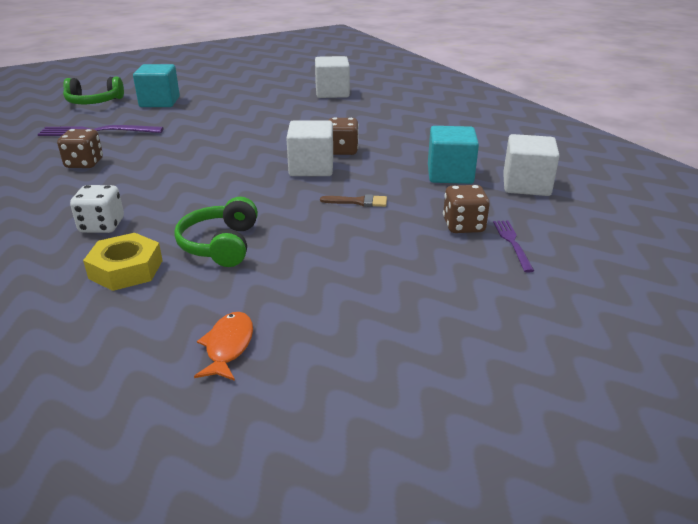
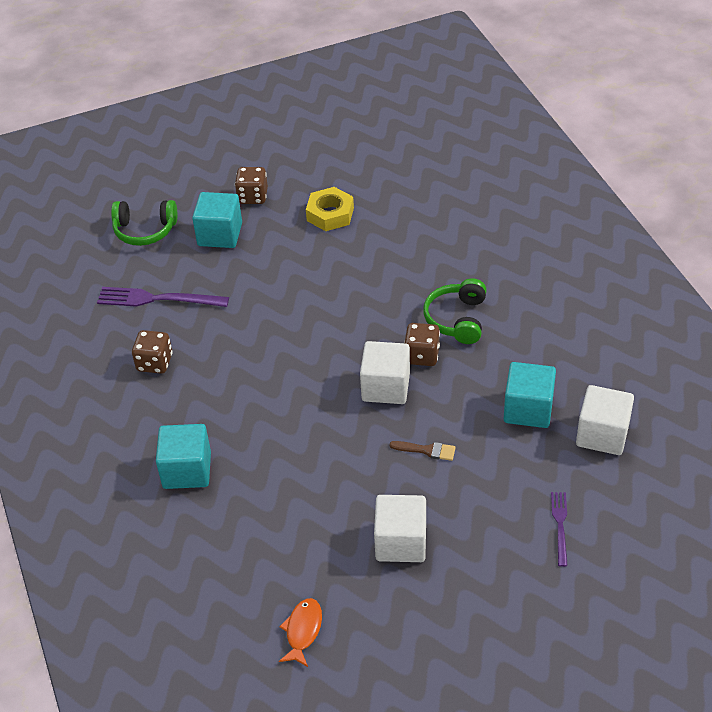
camera: 10 degrees right, 15 degrees up
(102, 226) = (187, 470): white dice -> turquoise cube
(126, 269) = (216, 533): yellow nut -> yellow nut (330, 214)
(221, 245) = (295, 506): green headphones -> green headphones (457, 319)
(332, 93) = (424, 223): white cube -> white cube (401, 542)
(463, 226) = (521, 496): brown dice -> brown dice (253, 196)

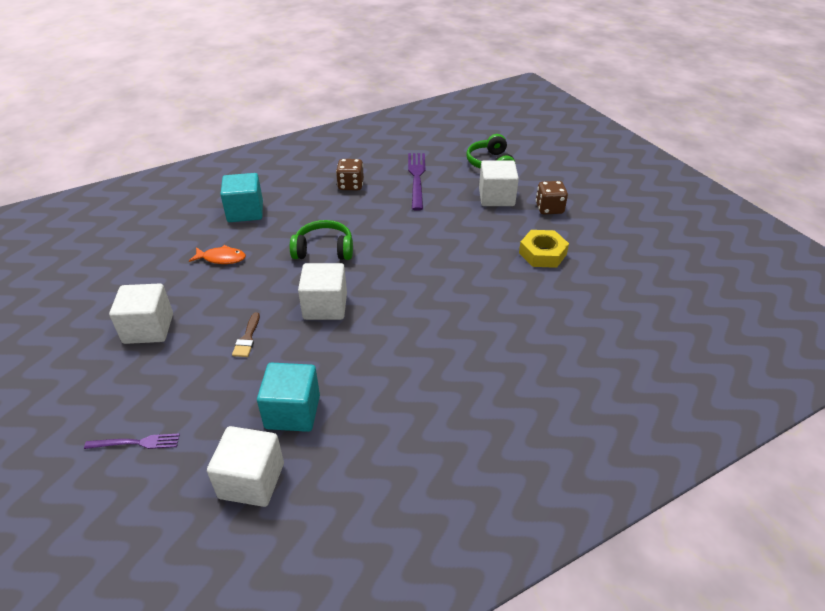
camera: 80 degrees right, 5 degrees down
(220, 234) = (496, 197): turquoise cube -> white cube
(303, 630) = (81, 281): orange fish -> orange fish (222, 258)
(422, 355) = (365, 327): brown dice -> none
(457, 319) = (416, 350): green headphones -> green headphones (324, 250)

